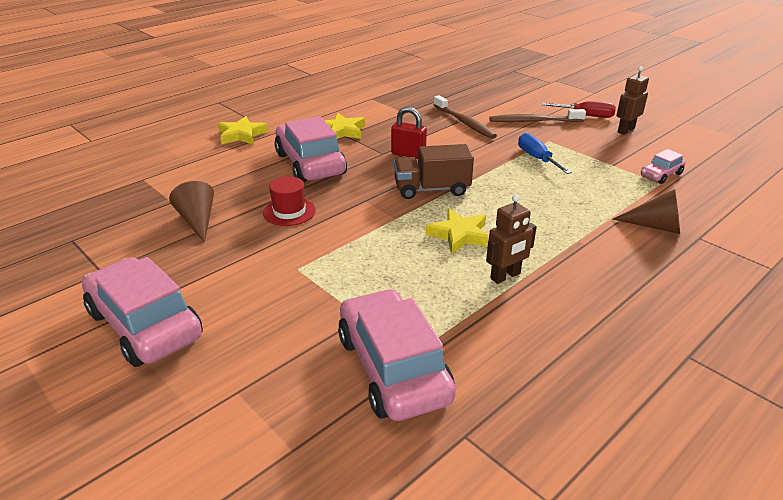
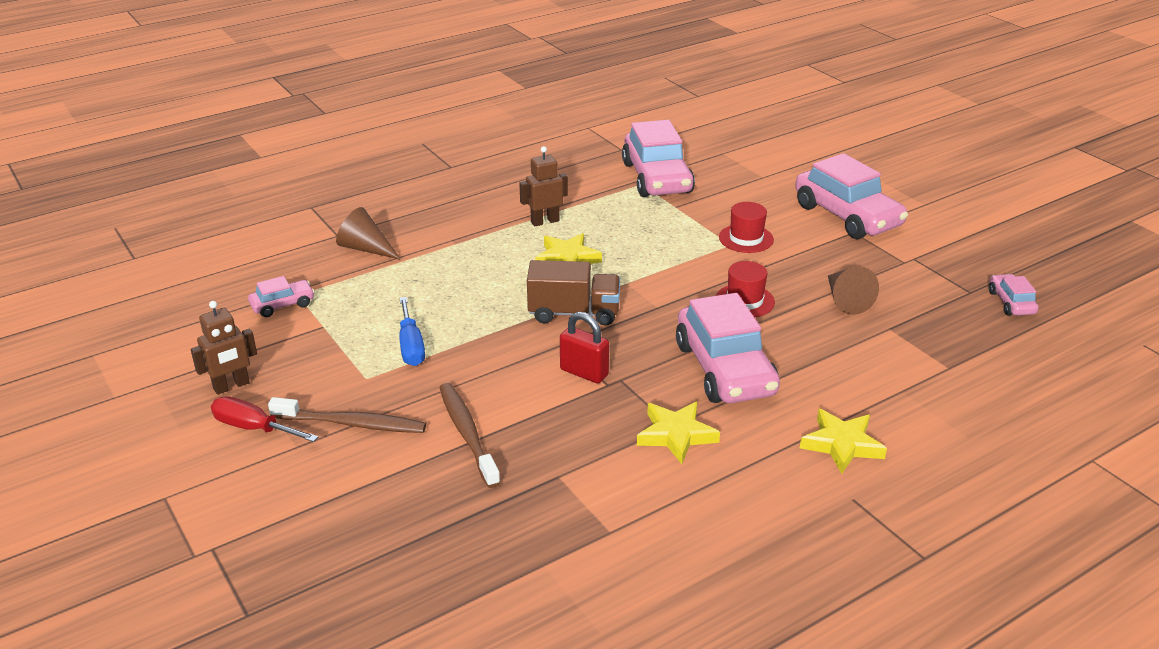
camera: 170 degrees left, 0 degrees up
(42, 233) = (1011, 303): none -> pink car
(278, 277) = (746, 238): none -> red hat

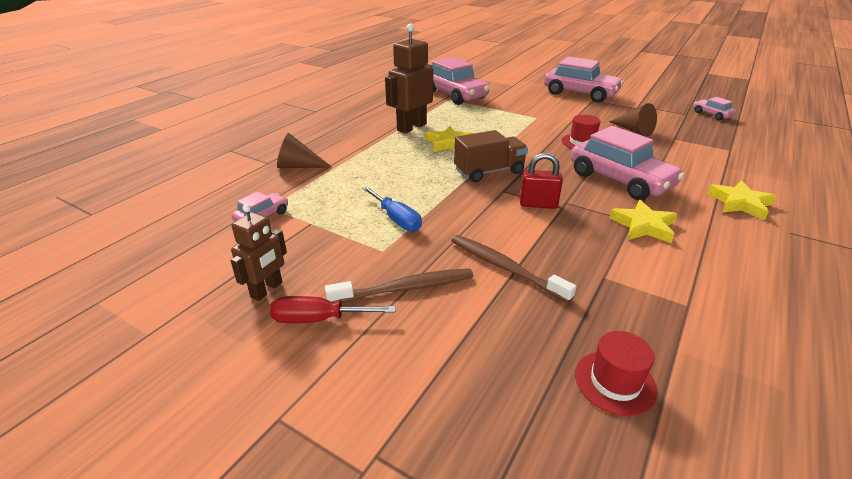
camera: 25 degrees left, 0 degrees up
(545, 221) = (411, 127): brown robot -> brown robot, size x1.64
(746, 238) = (542, 113): red hat -> red hat (615, 382)

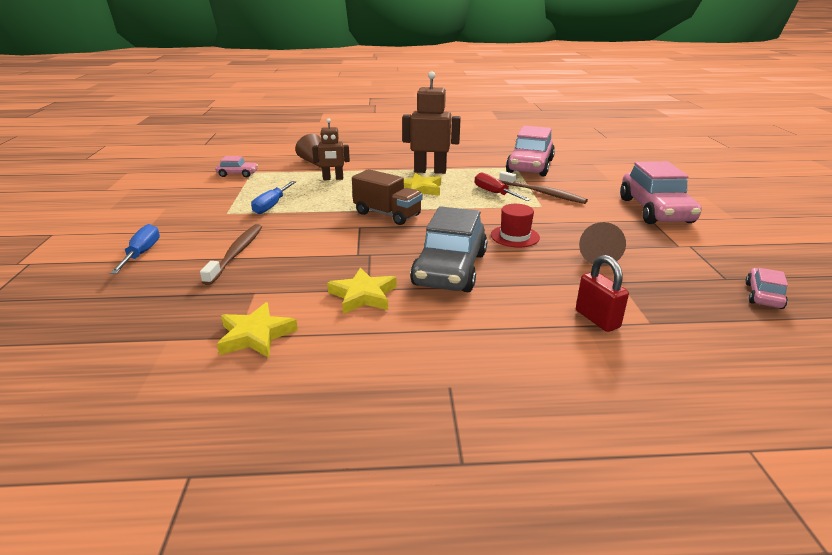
camera: 55 degrees right, 5 degrees down
(267, 290) = (160, 199): brown robot -> brown robot (333, 179)
(319, 319) = (139, 218): red screwdriver -> red screwdriver (494, 193)
(405, 288) = (186, 230): brown toothbrush -> brown toothbrush (543, 193)
(444, 334) = (142, 253): none -> blue screwdriver
(538, 204) = (351, 244): red padlock -> red padlock (597, 319)
(615, 382) = (115, 319): red hat -> none
(620, 180) = (450, 269): pink car -> grey car
(740, 203) = (486, 344): yellow star -> yellow star (256, 335)

